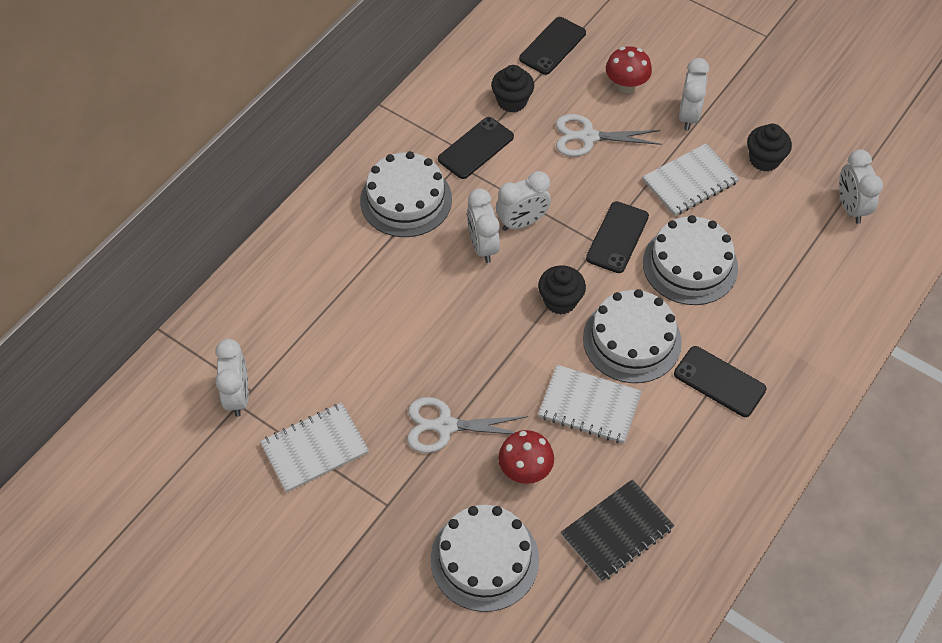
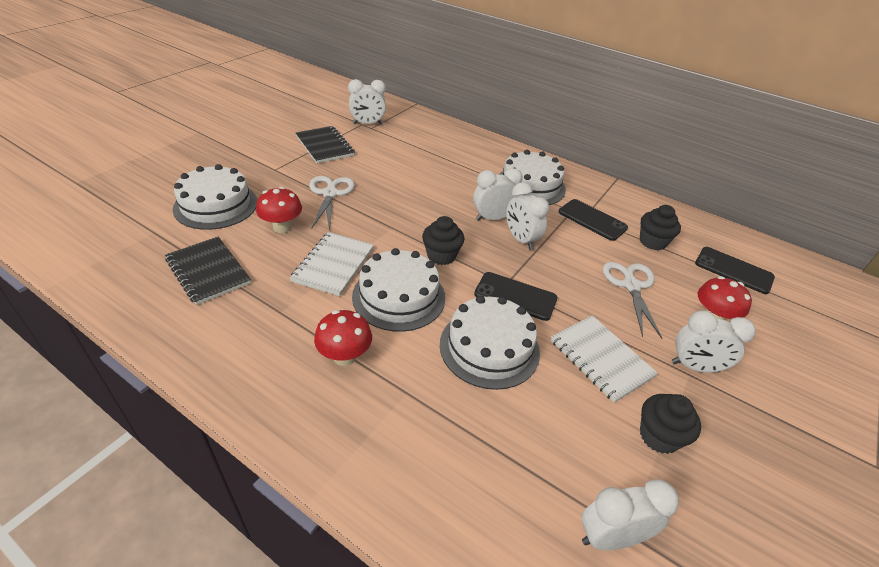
camera: 85 degrees right, 15 degrees down
(314, 448) = (325, 146): white notebook -> black notebook
(719, 381) = (345, 356): black phone -> red mushroom

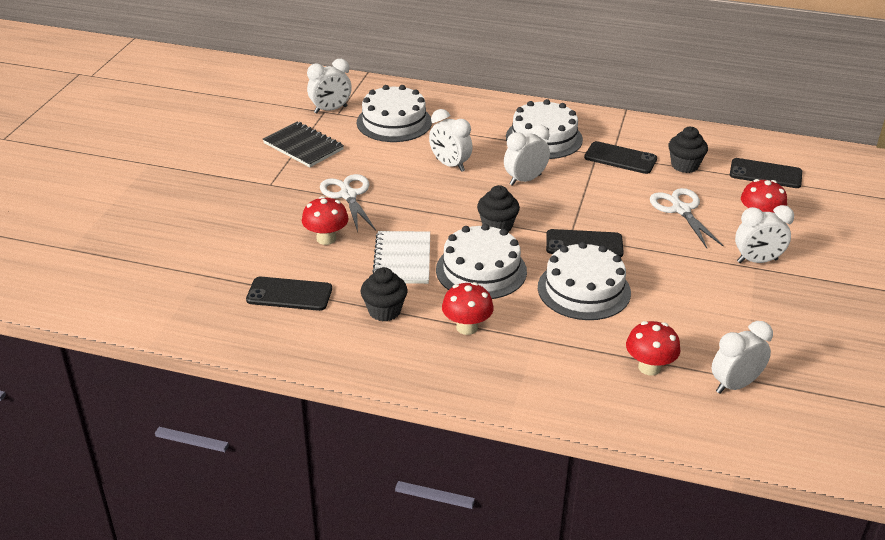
camera: 15 degrees left, 5 degrees down
(208, 271) = (289, 294): black notebook -> black phone
(216, 205) = (241, 234): white cake -> white cake (394, 122)
(514, 473) = (649, 367): none -> red mushroom
(521, 240) = (563, 194): white clock -> white clock (450, 165)
(601, 358) = (679, 274): white notebook -> none
(658, 436) = (746, 316): black cupcake -> black cupcake (384, 311)

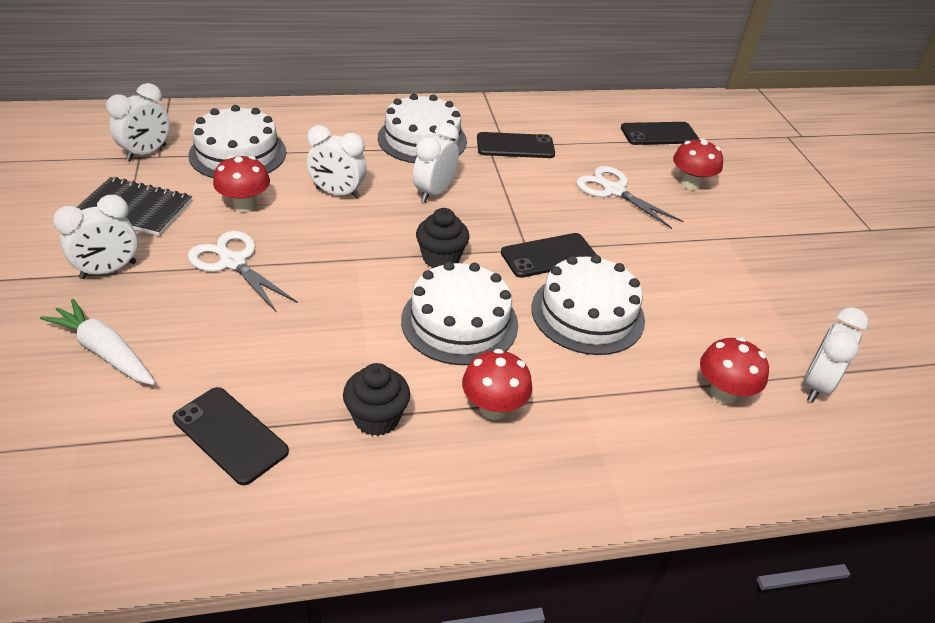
camera: 30 degrees left, 5 degrees up
(241, 229) = (105, 352): none -> white carrot
(289, 294) = (230, 435): black phone -> black phone turned 60 degrees clockwise
(326, 239) = (237, 332): red mushroom -> red mushroom (245, 205)
(402, 259) = (355, 334): white notebook -> none
(684, 165) = (581, 141): black cupcake -> none
(757, 261) = (723, 230): white clock -> white clock (108, 270)

